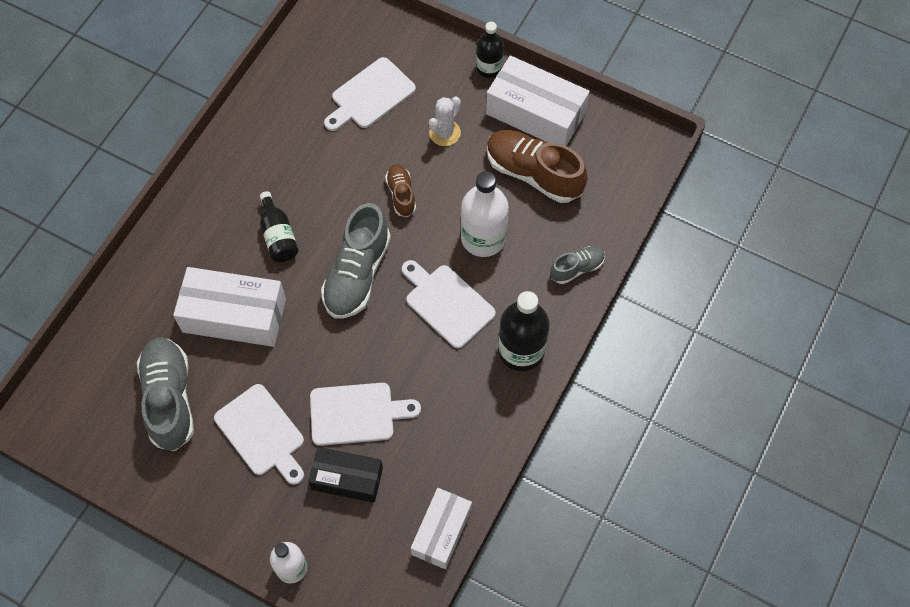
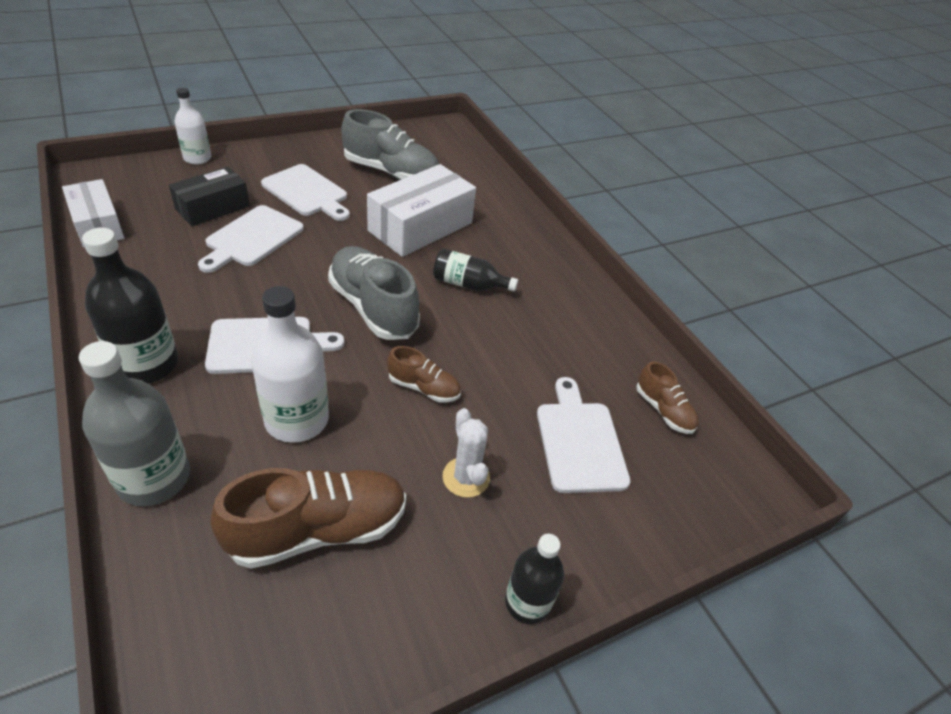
camera: 120 degrees right, 20 degrees down
(262, 433) = (307, 192): white cutting board -> white cutting board turned 135 degrees counterclockwise
(306, 67) = (663, 410): none -> brown shoe
(535, 113) = (402, 605): white box -> none
(577, 268) = (154, 478): grey shoe -> grey bottle

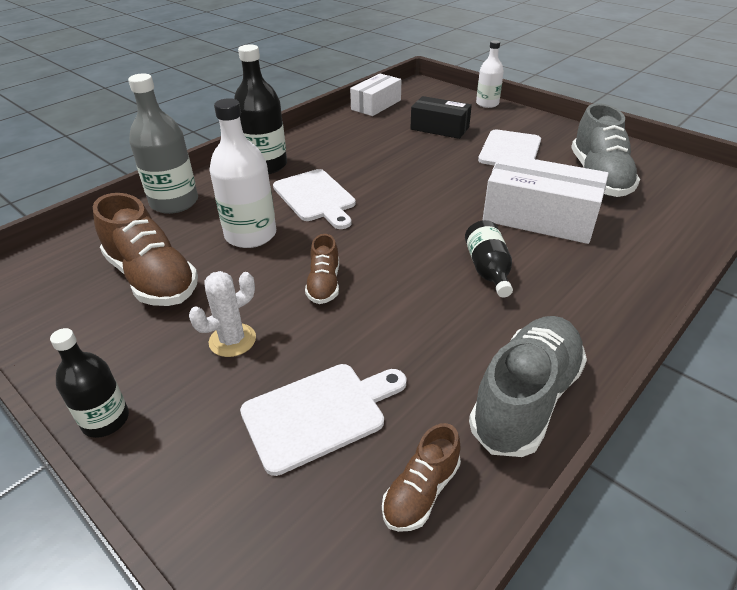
camera: 75 degrees right, 5 degrees down
(251, 238) = (424, 152): white cutting board -> none
(373, 307) = (400, 228): grey shoe -> grey shoe (525, 399)

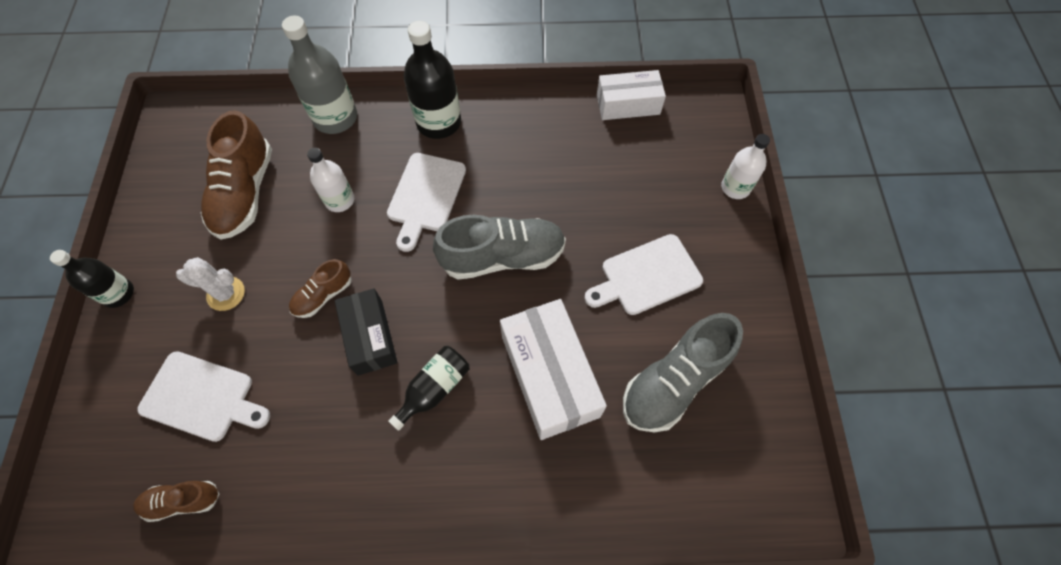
camera: 45 degrees right, 25 degrees up
(250, 235) = (339, 200): white bottle -> white bottle, size x0.62
(439, 128) = (636, 188): black box -> black box (370, 337)
(525, 399) = (305, 510): grey shoe -> grey shoe (503, 257)

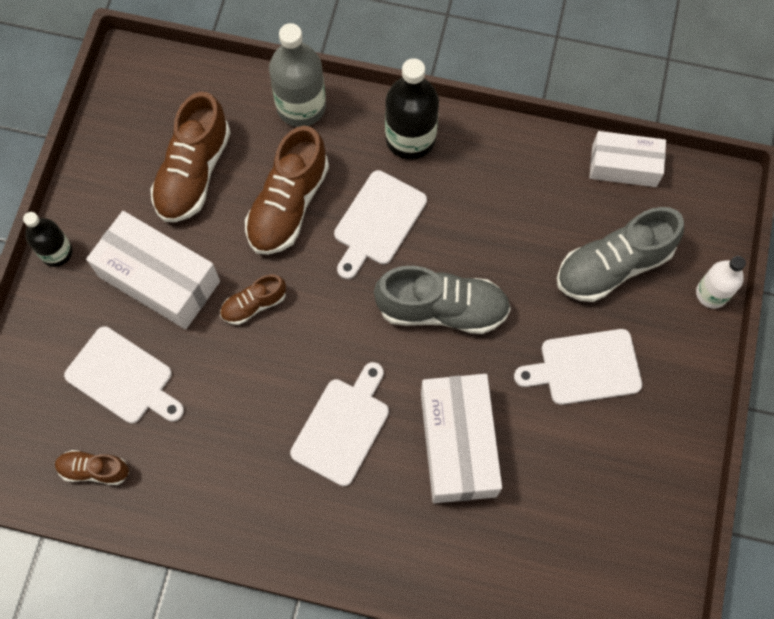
camera: 15 degrees right, 5 degrees up
(226, 293) = (159, 279): white cactus -> white box
(339, 200) = (288, 205): white bottle -> brown shoe
(370, 337) = (291, 359): black box -> none
(434, 388) = (343, 427): black bottle -> white cutting board
(674, 381) = (579, 481): grey shoe -> grey shoe (613, 266)

